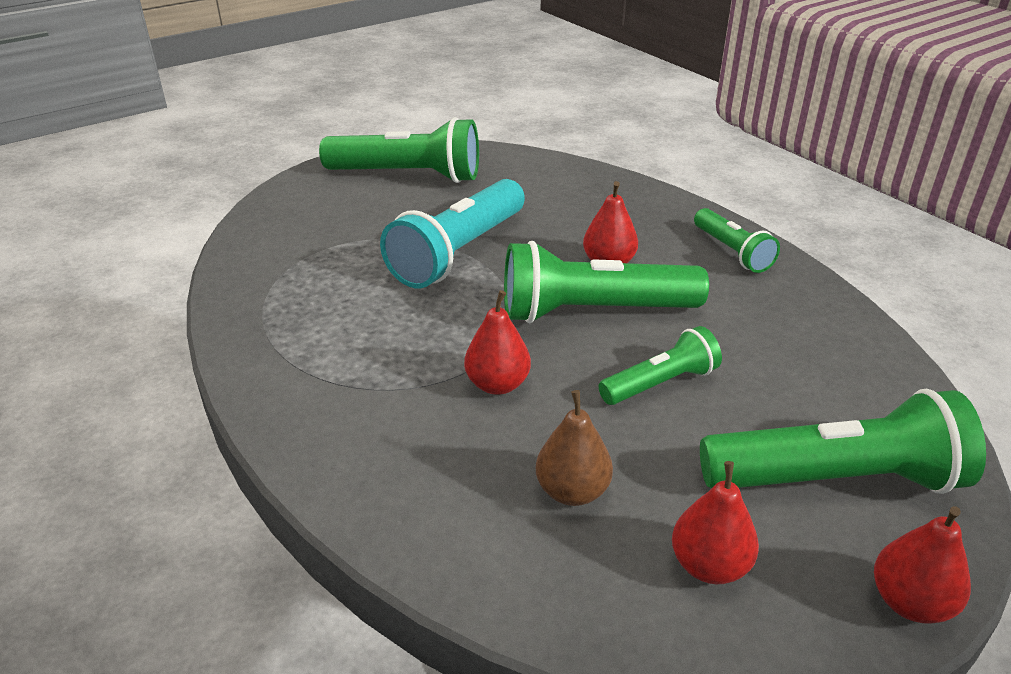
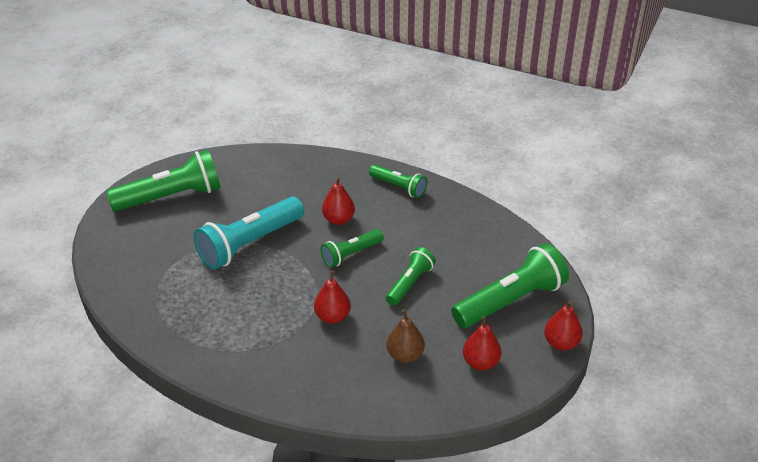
camera: 30 degrees left, 5 degrees up
(458, 252) = (249, 244): turquoise flashlight -> turquoise flashlight turned 45 degrees clockwise
(593, 311) = (351, 254): green flashlight -> green flashlight, size x0.56

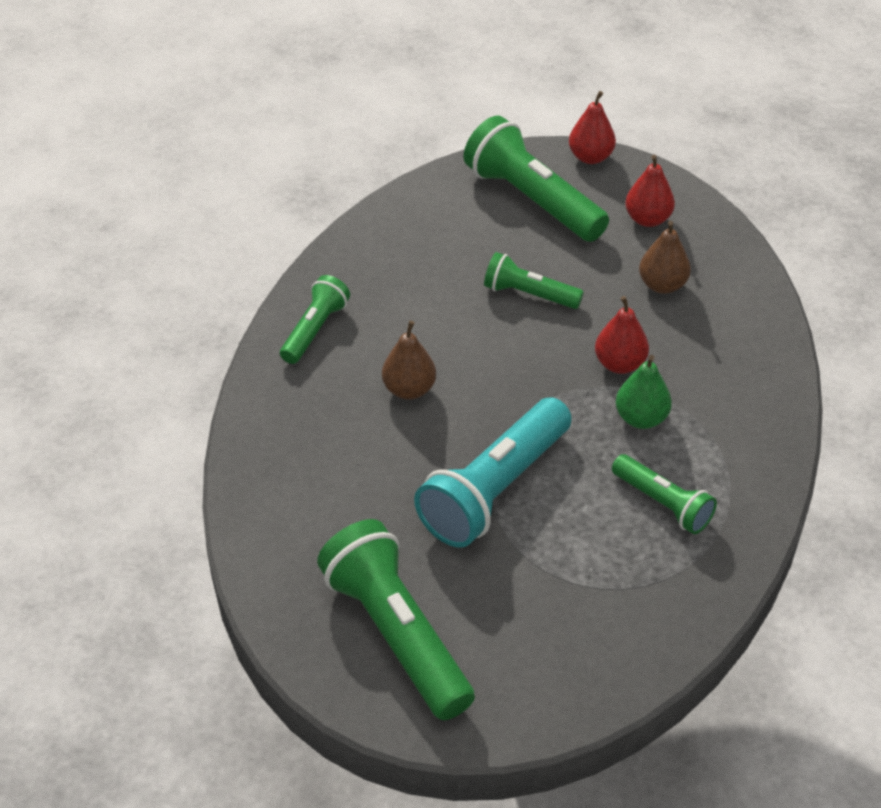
camera: 100 degrees left, 5 degrees up
(249, 244) = (494, 490): turquoise flashlight -> turquoise flashlight turned 90 degrees clockwise
(281, 317) = (641, 418): none -> green pear
(338, 219) = (409, 389): red pear -> brown pear
(351, 254) = (486, 363): green flashlight -> green flashlight (663, 504)

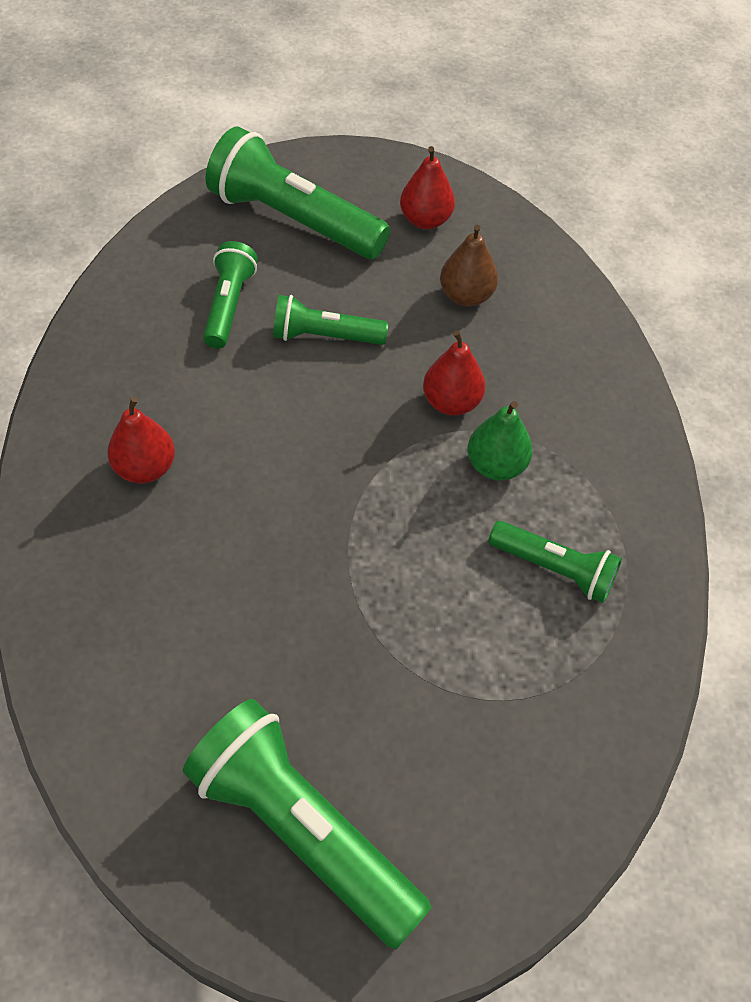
camera: 20 degrees left, 10 degrees up
(315, 330) = (88, 433): green flashlight -> green flashlight (229, 305)
(409, 389) = (223, 488): brown pear -> none
(494, 490) = (361, 597): turquoise flashlight -> none
(590, 157) = (341, 157): red pear -> red pear (145, 468)

